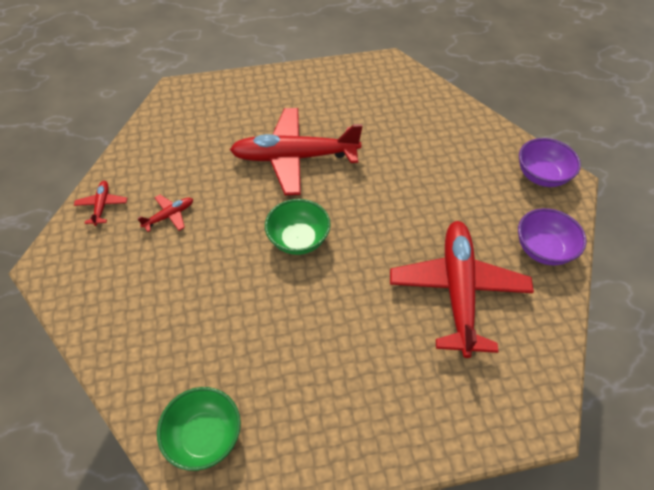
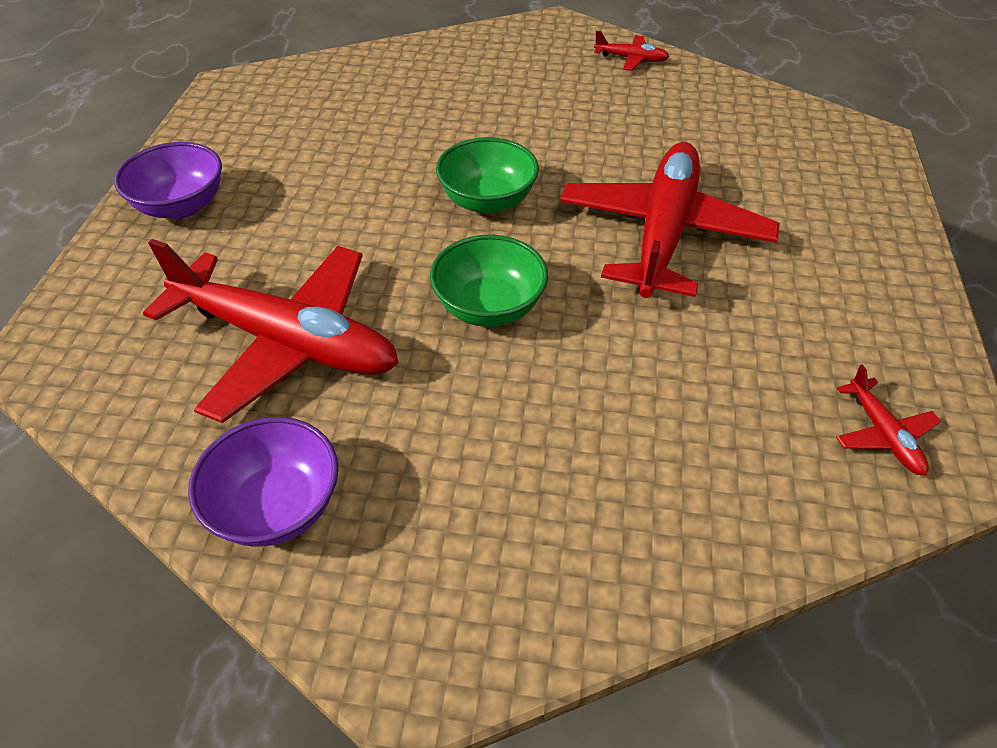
camera: 110 degrees right, 5 degrees down
(169, 216) = (589, 103): red plane -> red plane (882, 434)
(204, 436) = (277, 91): green bowl -> green bowl (489, 307)
(541, 176) = (458, 617): purple bowl -> purple bowl (181, 206)

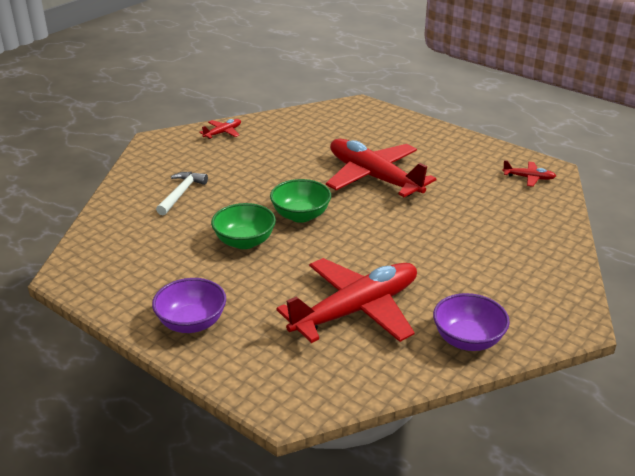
camera: 60 degrees left, 15 degrees down
(453, 88) = (181, 193): none -> white hammer
(489, 307) = (383, 241): green bowl -> green bowl (244, 242)

